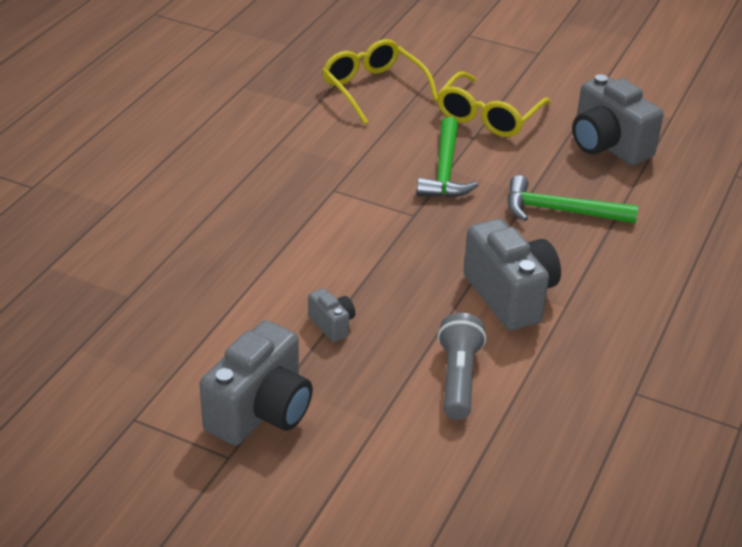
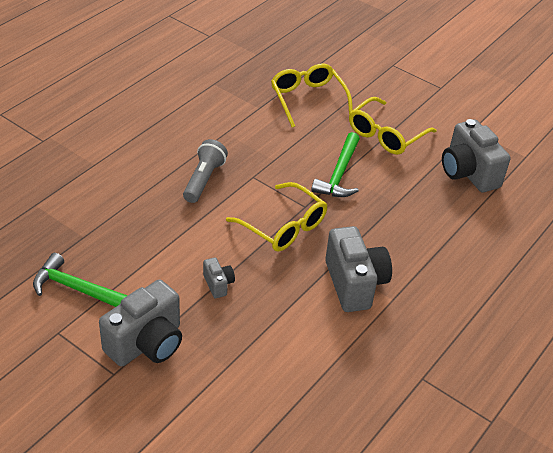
camera: 10 degrees right, 5 degrees up
(394, 243) = (283, 226): none -> yellow glasses
(458, 378) = (295, 343): grey flashlight -> grey flashlight (204, 179)
(560, 211) = (414, 221): green hammer -> green hammer (79, 289)

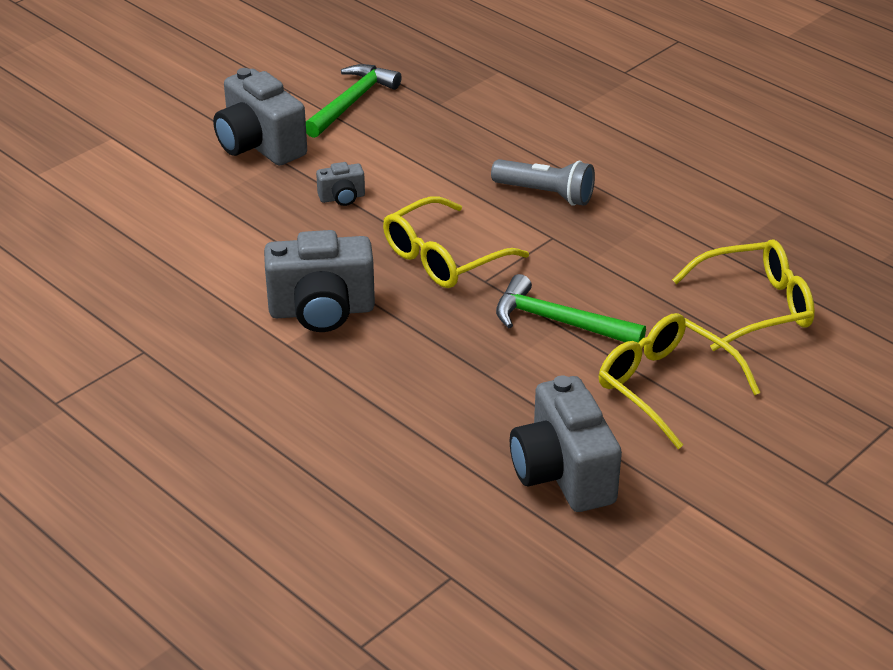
camera: 100 degrees right, 5 degrees down
(468, 173) = (563, 474): grey camera -> grey camera turned 90 degrees counterclockwise

